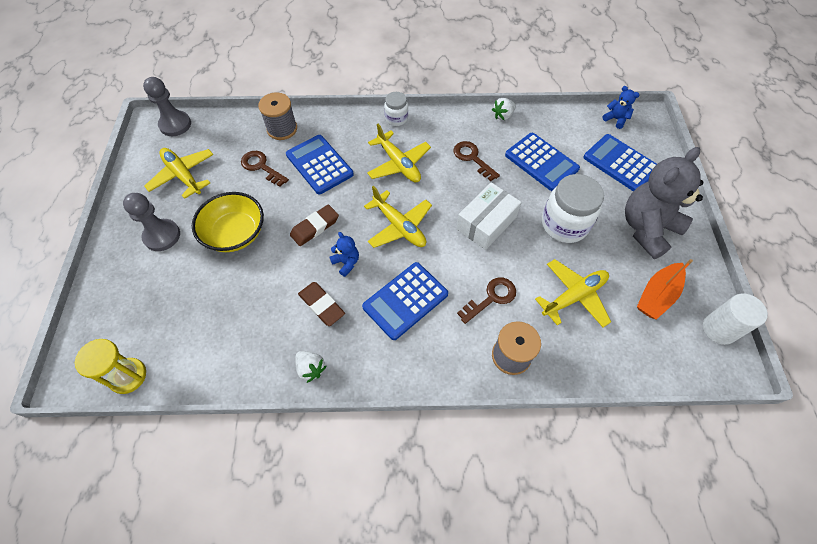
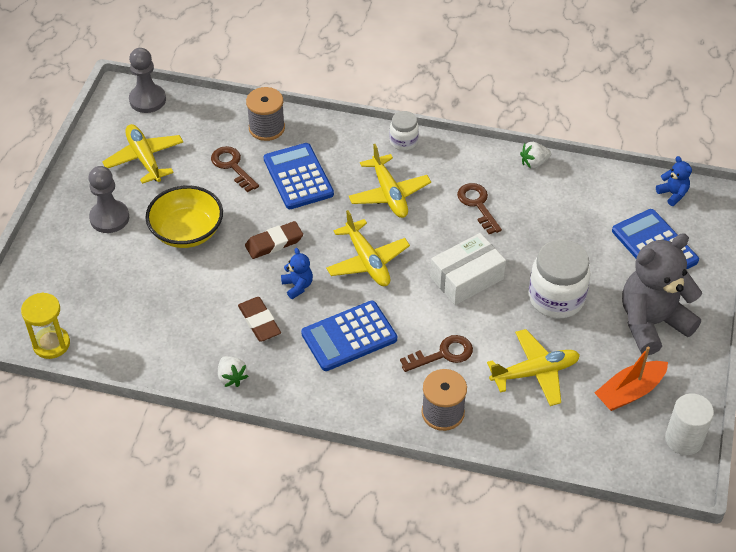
camera: 15 degrees right, 10 degrees down
(541, 162) = (558, 225): blue calculator -> none

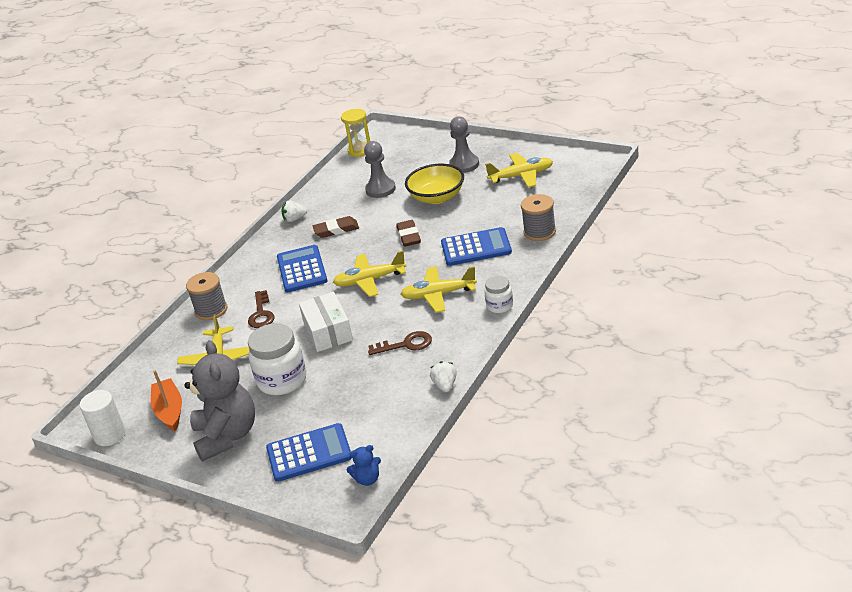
camera: 110 degrees right, 15 degrees down
(147, 100) = (590, 174): grey pawn -> grey pawn (380, 189)
(232, 166) = (499, 216): brown key -> none
(297, 286) = (361, 247): blue teddy bear -> none

